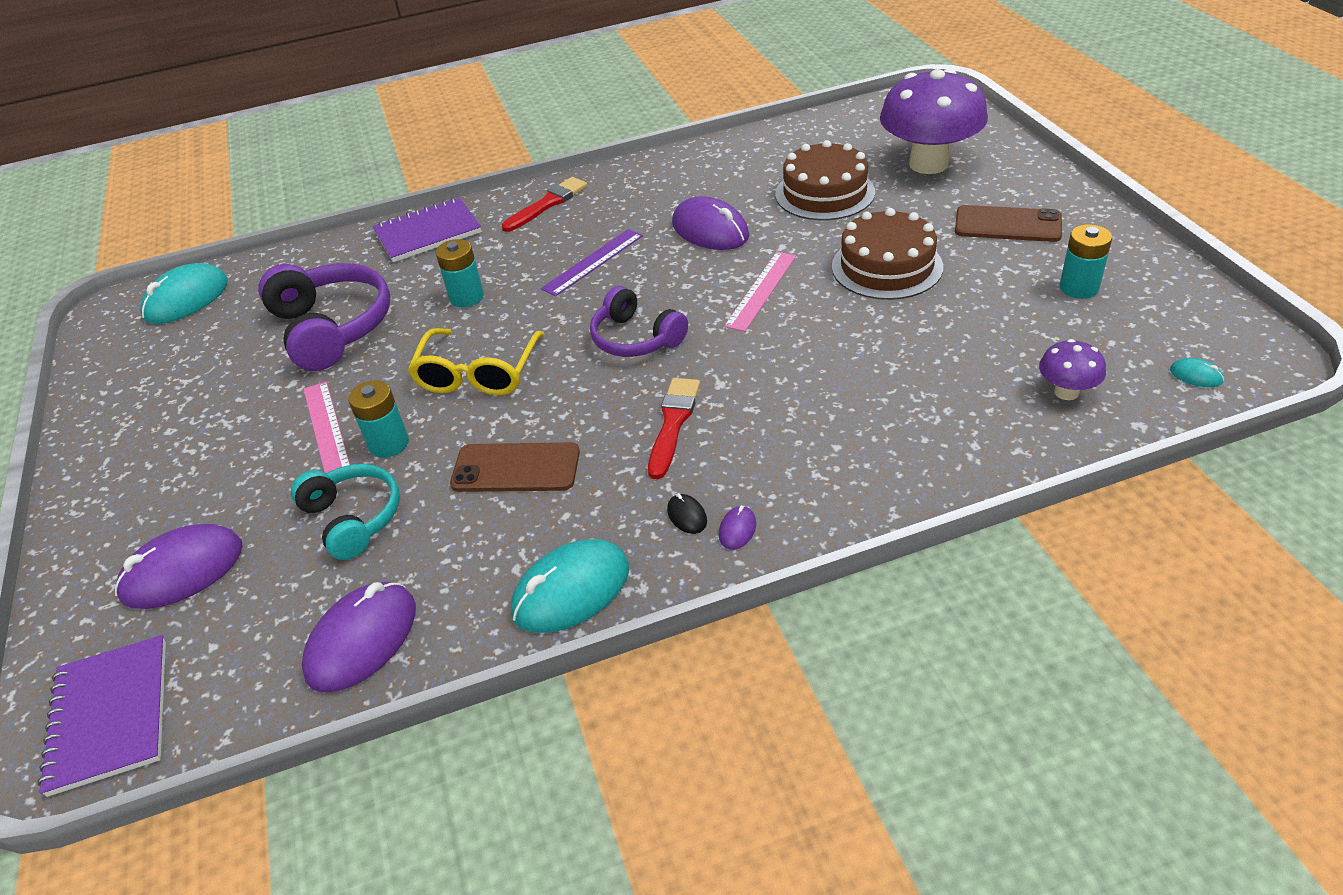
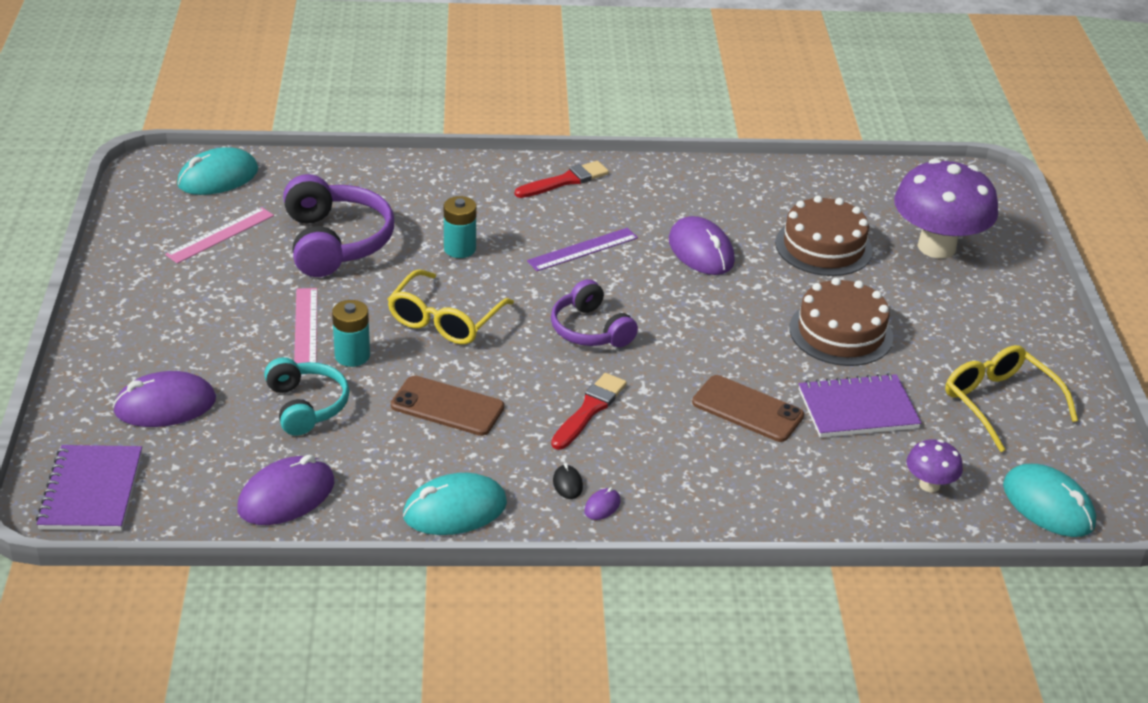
camera: 10 degrees right, 5 degrees down
(428, 232) = (447, 177): purple notebook -> purple notebook (857, 409)
(761, 290) = (718, 320): pink ruler -> pink ruler (220, 235)
(1007, 225) = (973, 327): brown phone -> brown phone (747, 409)
(1079, 288) = (999, 403): turquoise battery -> yellow glasses
(1196, 375) = (1048, 505): turquoise mouse -> turquoise mouse, size x2.31

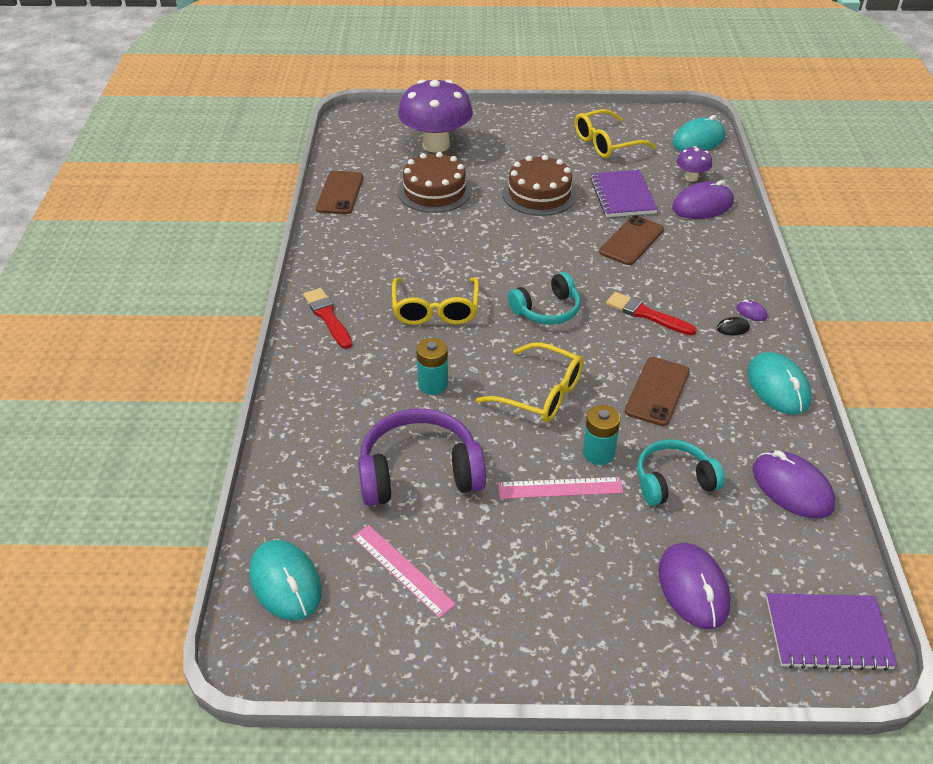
camera: 85 degrees left, 5 degrees up
(583, 249) = (435, 310): purple ruler -> yellow glasses
(590, 330) = (547, 310): purple headphones -> turquoise headphones
(701, 251) = (439, 248): purple mouse -> purple mouse (702, 205)
(799, 178) = (340, 193): none -> brown phone

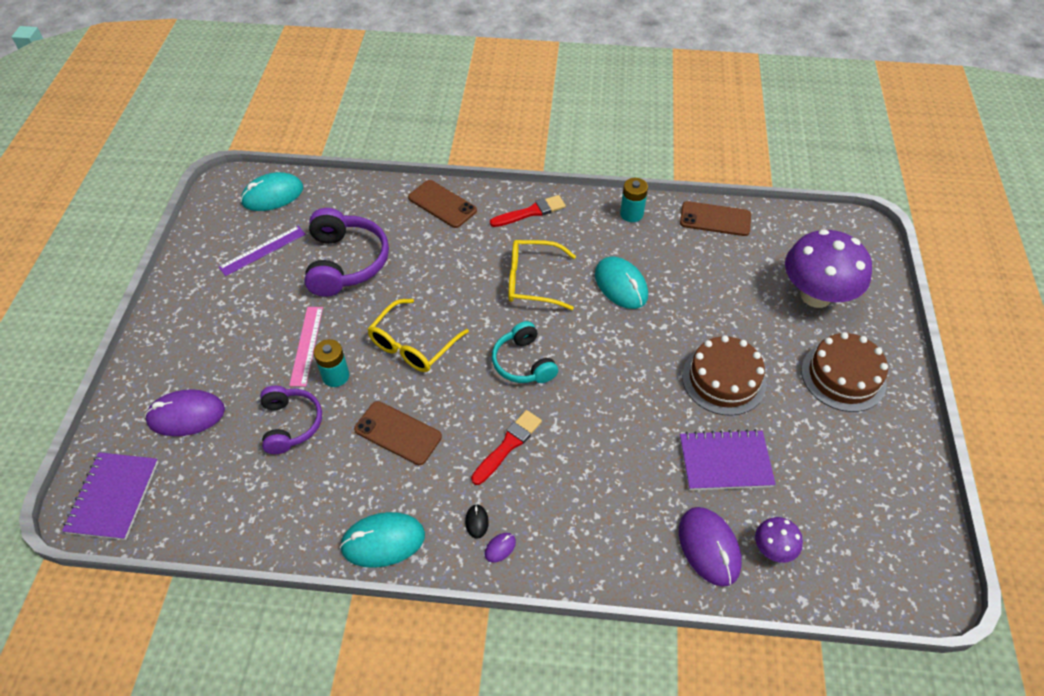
camera: 95 degrees right, 10 degrees up
(402, 570) = (262, 250): pink ruler -> purple ruler
(433, 384) = (438, 275): turquoise battery -> turquoise battery (631, 214)
(434, 191) = (723, 290): brown cake -> brown cake (843, 376)
(606, 143) = (845, 464): yellow glasses -> none
(631, 241) = (634, 455): brown phone -> brown phone (442, 204)
(673, 481) = (291, 424): turquoise headphones -> purple headphones
(698, 140) = (871, 581): turquoise mouse -> turquoise mouse (621, 285)
(792, 488) = (257, 515): purple mouse -> none

